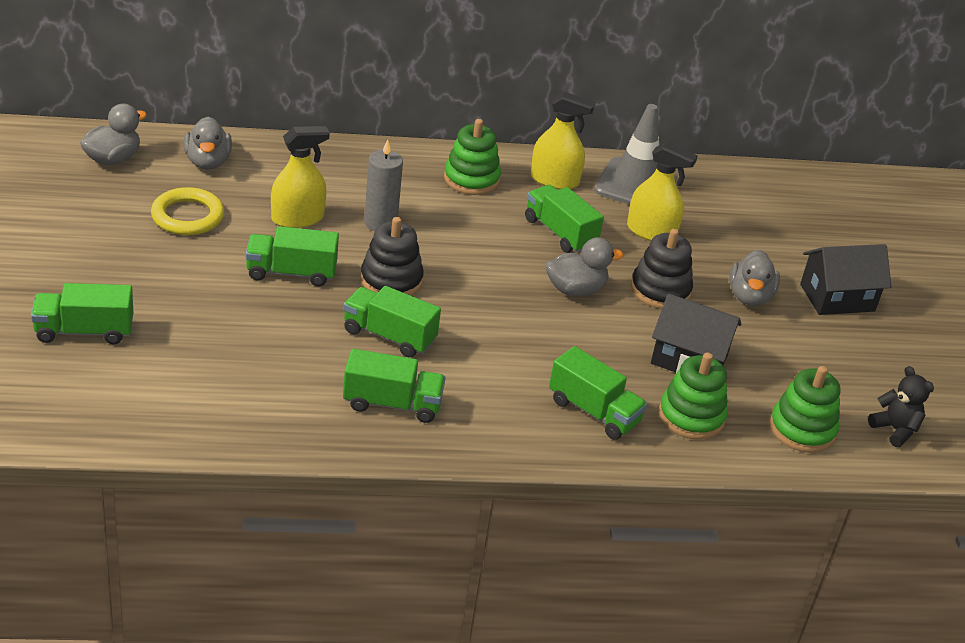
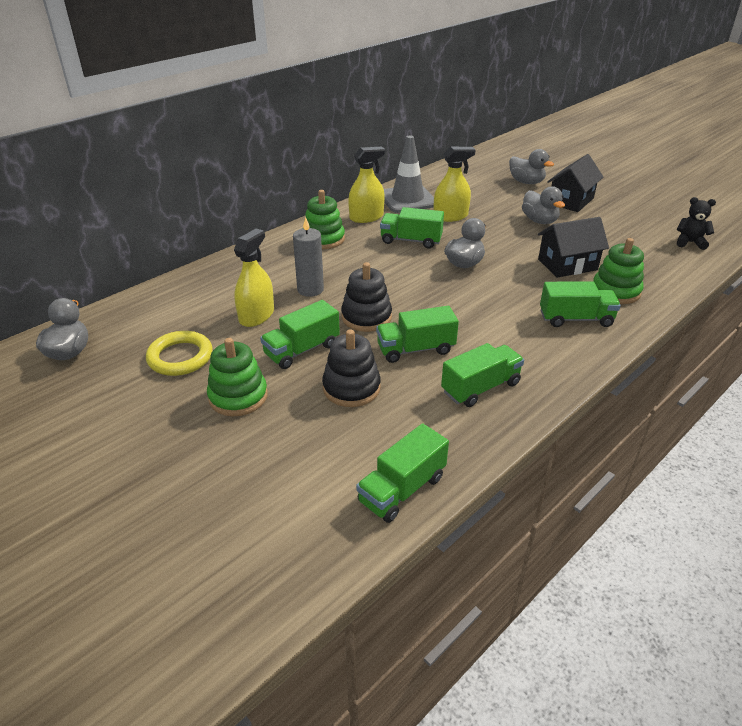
camera: 35 degrees left, 0 degrees up
(84, 331) = (215, 486): green truck -> green truck (402, 489)
(208, 162) = (145, 316): grey duck -> grey duck (526, 182)
(660, 290) = (500, 240): black stacking toy -> black stacking toy (351, 388)
(802, 429) = (662, 266): green stacking toy -> green stacking toy (238, 396)

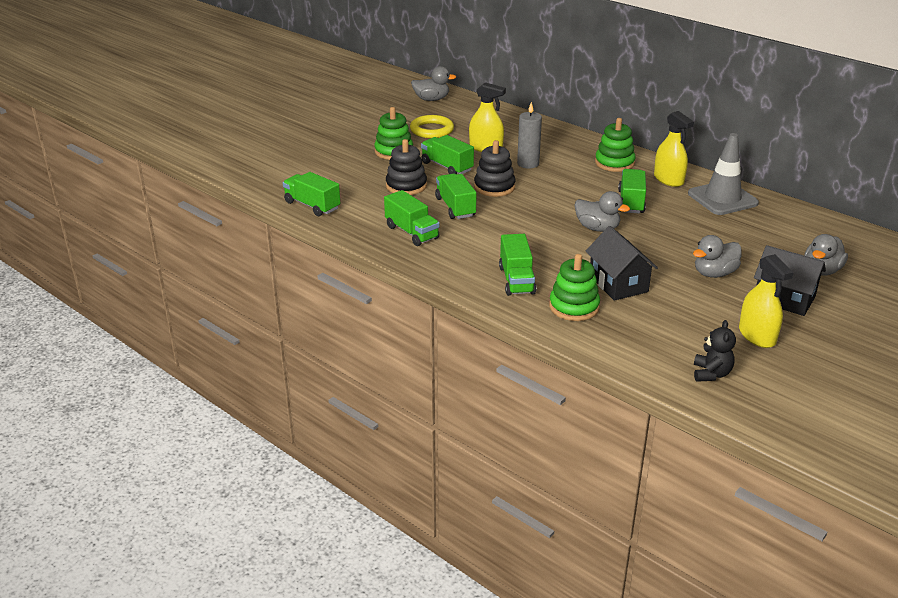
camera: 85 degrees right, 5 degrees down
(450, 216) = (695, 222): yellow spray bottle -> yellow spray bottle (757, 335)

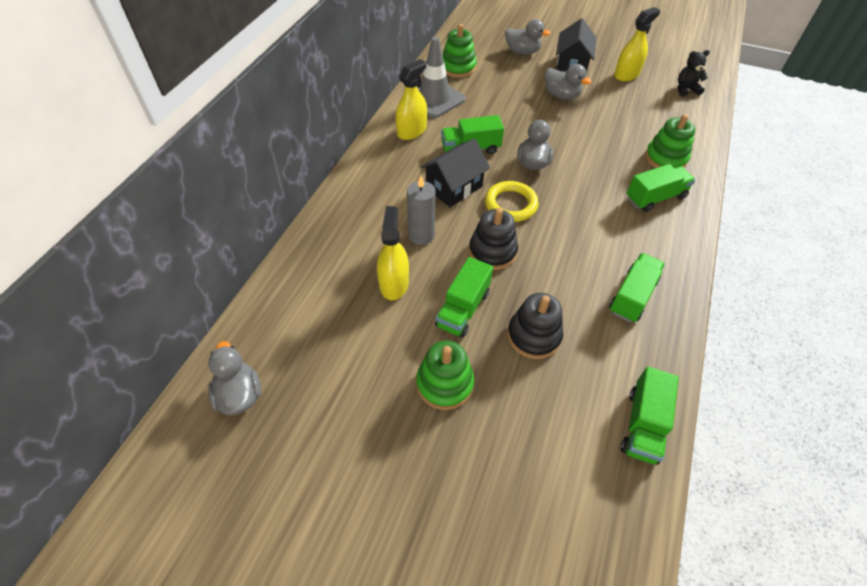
camera: 110 degrees left, 20 degrees up
(432, 130) = (358, 359): yellow ring -> yellow ring (510, 204)
(455, 207) = (556, 273): green truck -> none
(614, 163) = (390, 169): green stacking toy -> green stacking toy (458, 67)
(618, 283) = (613, 140): black house -> black house (454, 187)

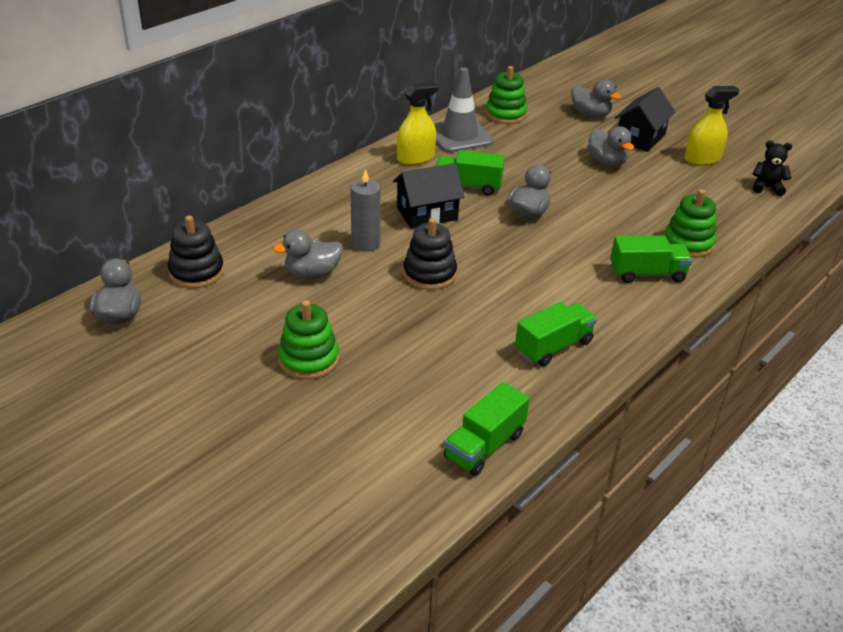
camera: 20 degrees right, 15 degrees down
(394, 283) = (312, 273): yellow spray bottle -> grey duck
(463, 309) = (366, 310): green truck -> none
(510, 204) = (477, 241): yellow ring -> none
(534, 336) = (423, 349): black stacking toy -> black stacking toy (196, 272)

